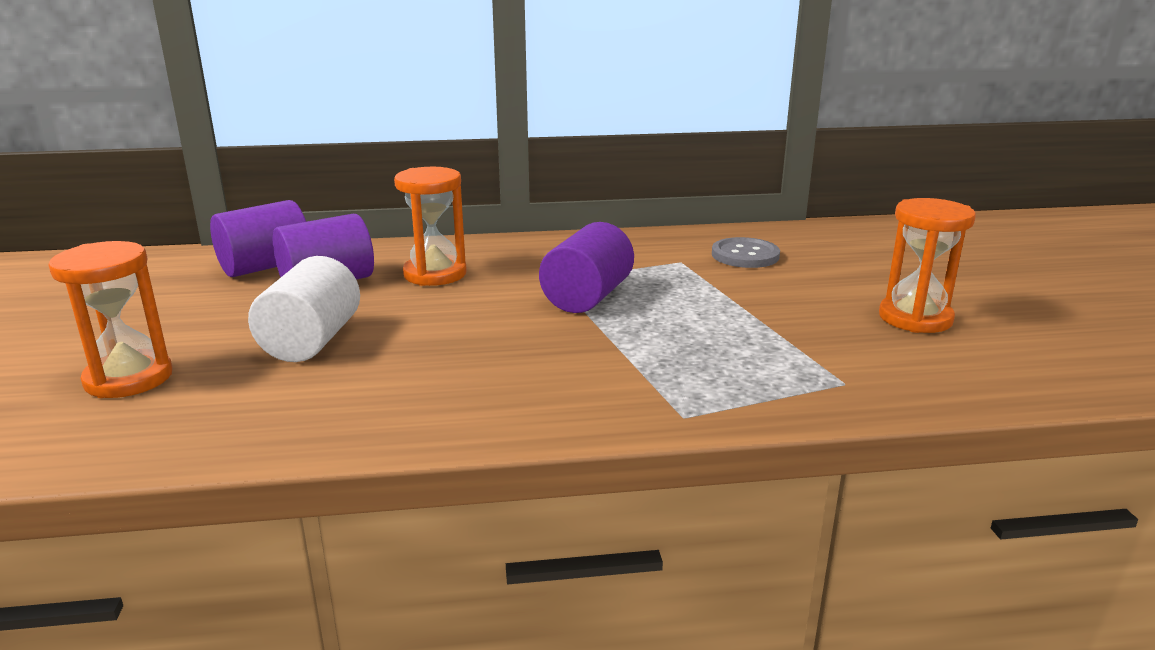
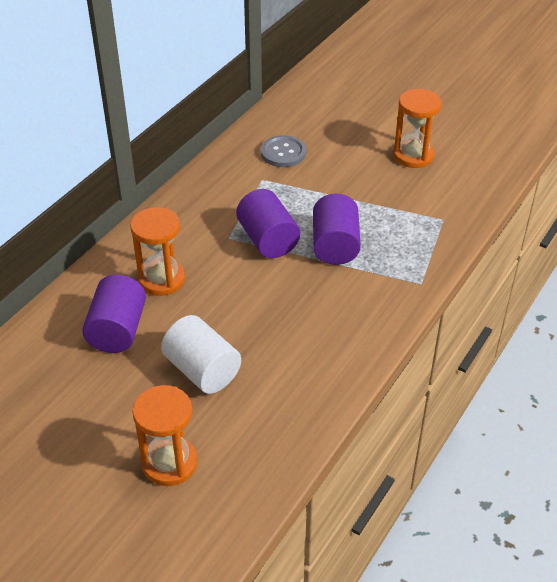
camera: 50 degrees left, 20 degrees up
(265, 267) = (51, 348): purple cylinder -> purple cylinder (335, 245)

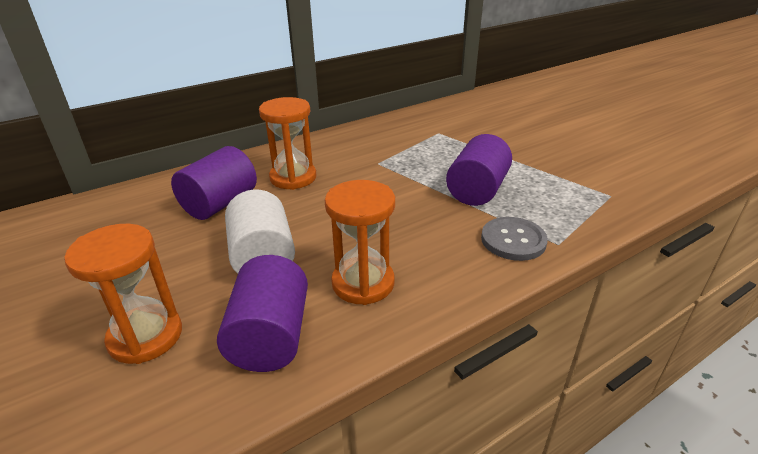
camera: 25 degrees right, 10 degrees down
(268, 240) = (412, 172): purple cylinder -> purple cylinder (270, 337)
(283, 153) = (469, 120): grey button -> grey button (513, 240)
(413, 156) = (598, 143): orange hourglass -> orange hourglass (363, 283)

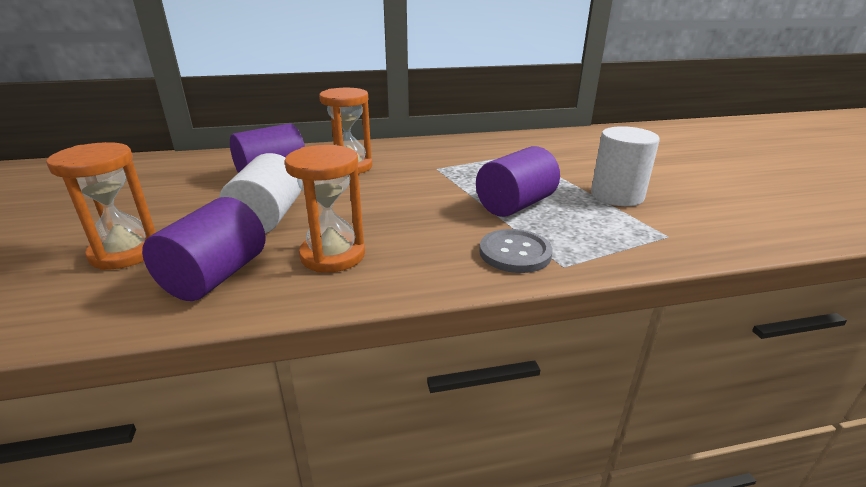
camera: 20 degrees right, 5 degrees down
(548, 163) = (617, 196): none -> white cylinder

